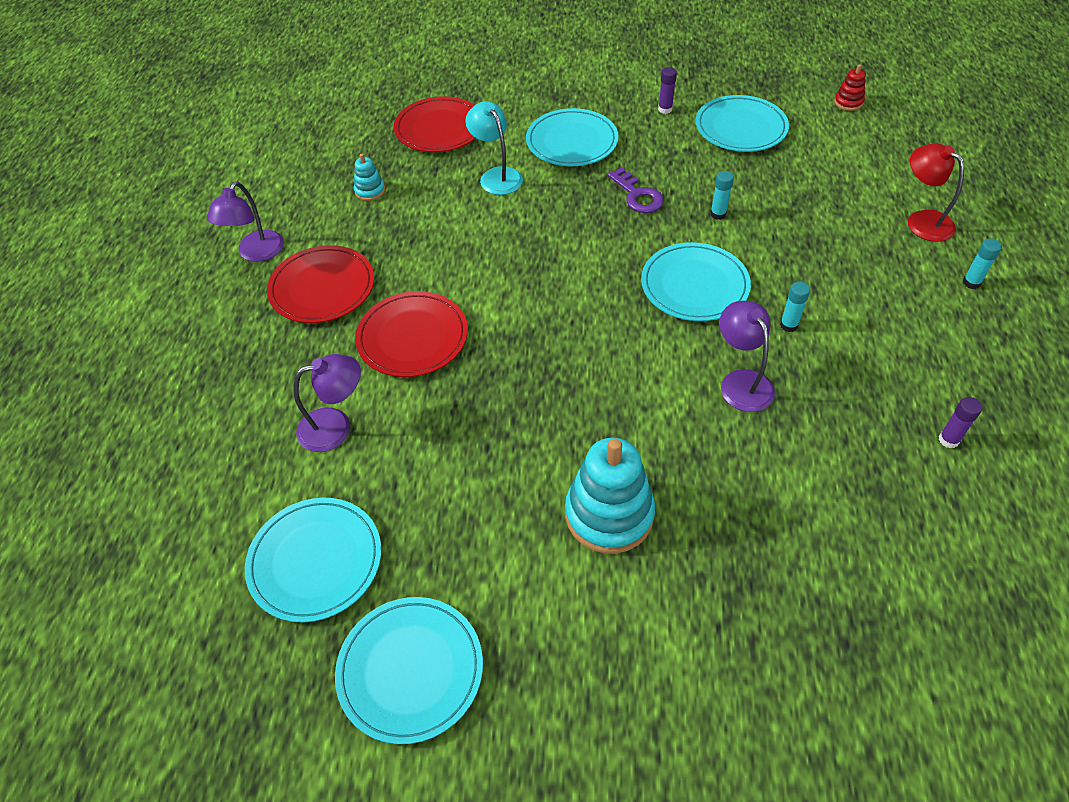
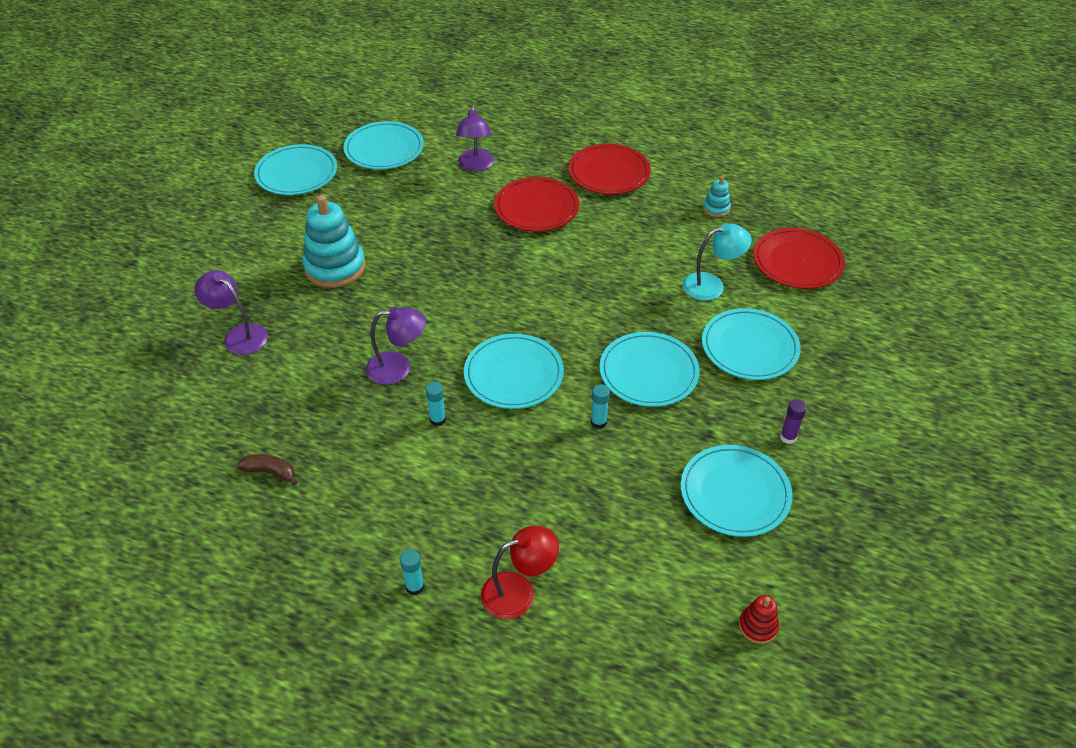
camera: 105 degrees right, 5 degrees down
(256, 253) = (661, 146): purple lamp -> purple lamp (239, 335)
(638, 195) = (648, 372): purple key -> turquoise plate
(948, 440) = (270, 472): purple glue stick -> brown banana

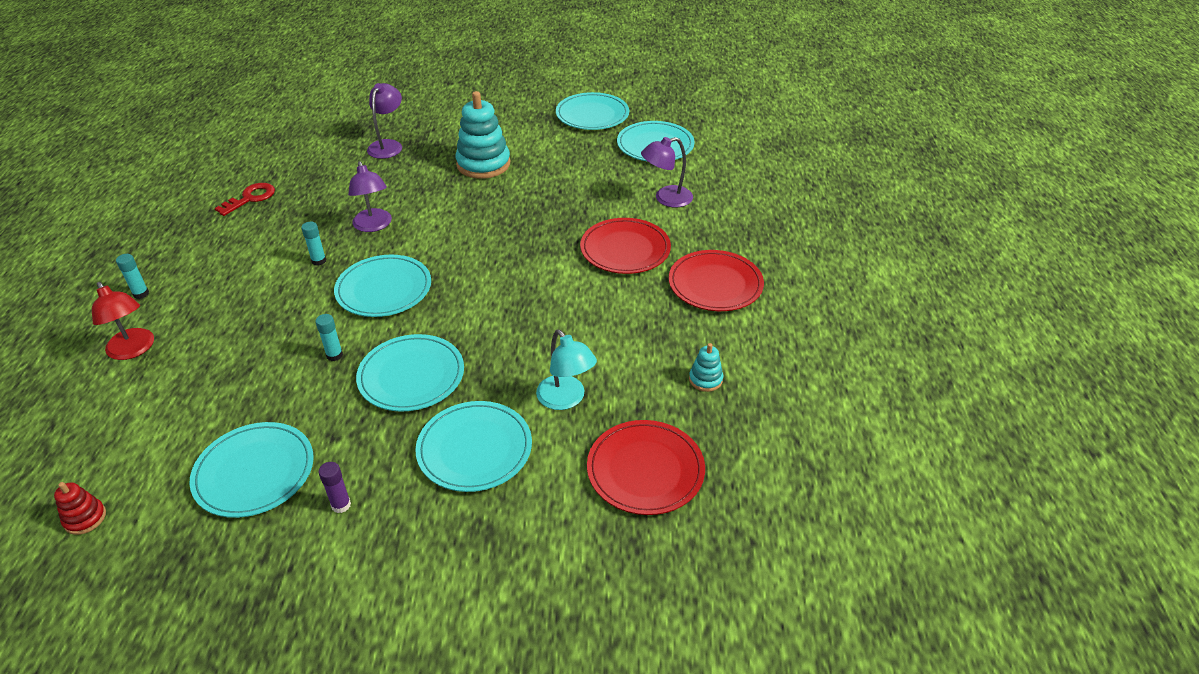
camera: 70 degrees right, 5 degrees down
(270, 472) = (250, 198): brown banana -> red key

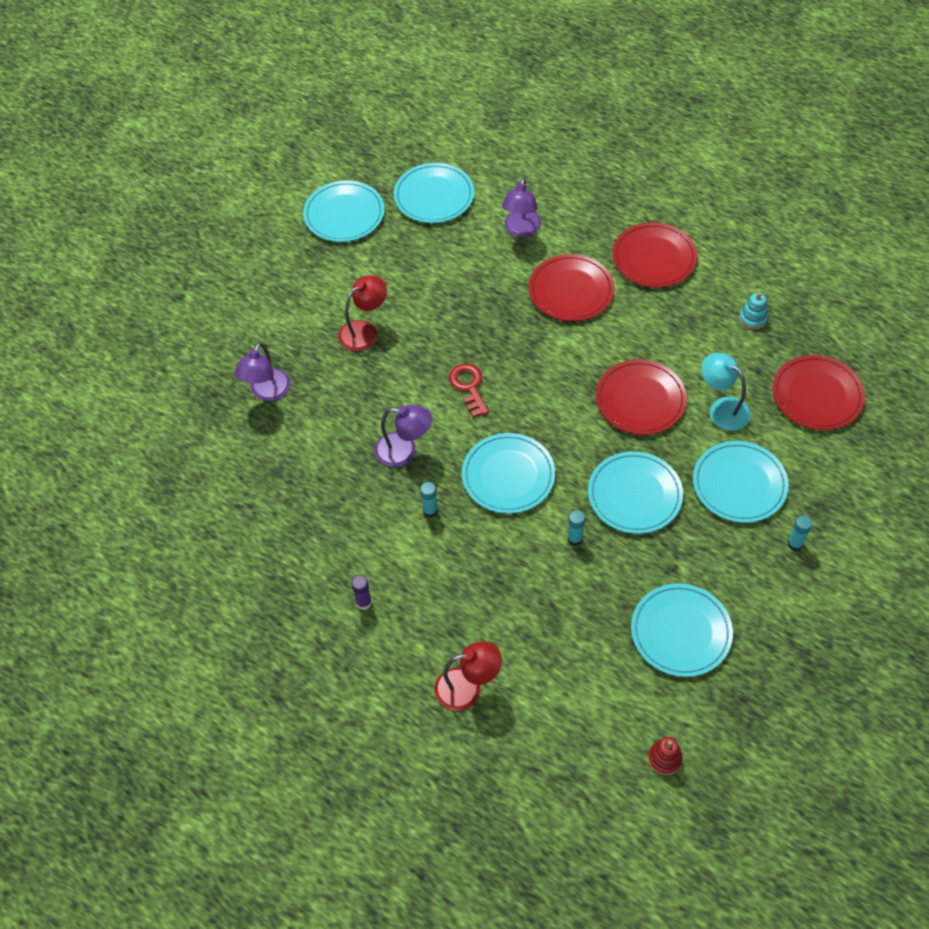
camera: 55 degrees left, 15 degrees up
(141, 294) = (381, 666): turquoise glue stick -> turquoise glue stick (795, 544)
(250, 198) = (277, 537): red key -> red key (468, 387)
(341, 505) = (747, 585): purple glue stick -> purple glue stick (364, 602)
(388, 145) = (267, 392): purple lamp -> purple lamp turned 120 degrees counterclockwise
(483, 164) = (364, 331): turquoise stacking toy -> red lamp
(532, 338) = (640, 400): none -> red plate
(566, 399) = (722, 408): turquoise lamp -> turquoise lamp turned 135 degrees counterclockwise

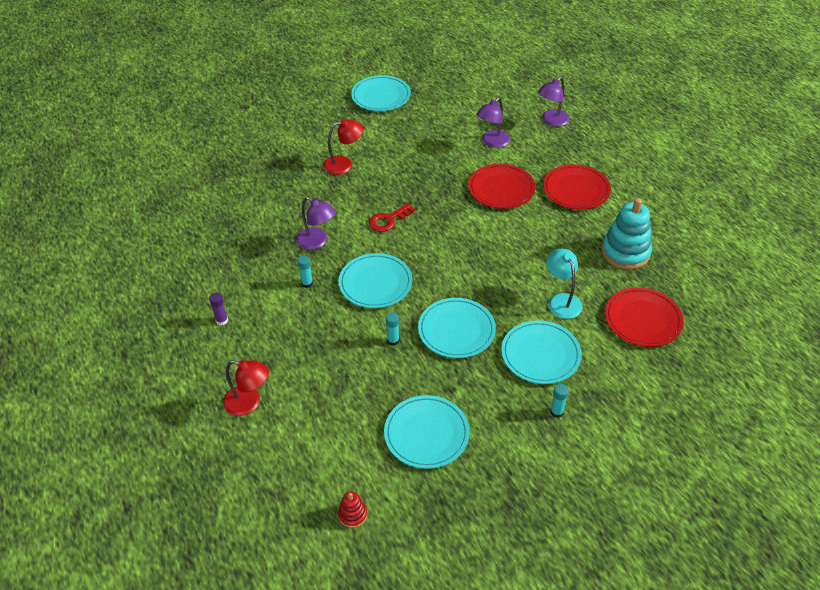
camera: 25 degrees right, 10 degrees down
(267, 392) = (256, 176): purple lamp -> purple lamp (551, 121)
(434, 196) = (447, 104): turquoise plate -> none
(468, 387) = (388, 220): red key -> red key turned 135 degrees counterclockwise
(640, 400) = (504, 272): red plate -> none
(753, 318) = (625, 252): turquoise stacking toy -> turquoise stacking toy, size x2.13

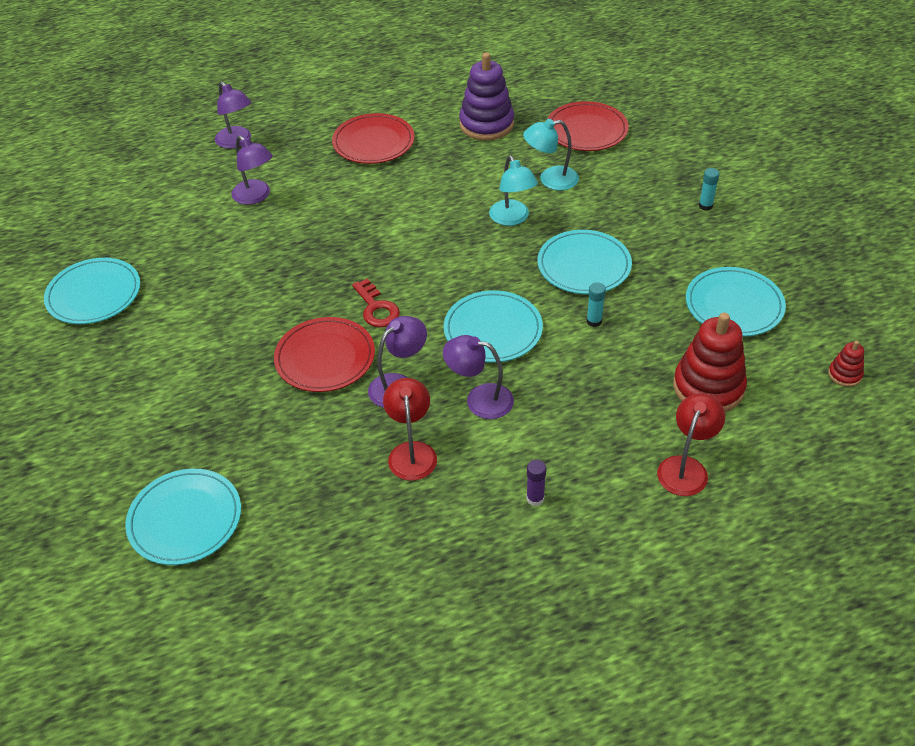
camera: 80 degrees left, 0 degrees up
(307, 283) = (479, 399): turquoise glue stick -> purple lamp
(329, 416) = (708, 387): none -> red stacking toy
(344, 164) = (239, 346): red lamp -> red lamp (411, 452)
(501, 189) = (350, 200): red plate -> red plate (325, 358)
(504, 281) = (512, 218): none -> turquoise lamp
(540, 354) = (627, 206): turquoise plate -> turquoise plate (185, 519)
(625, 252) = (486, 124): turquoise stacking toy -> purple stacking toy

